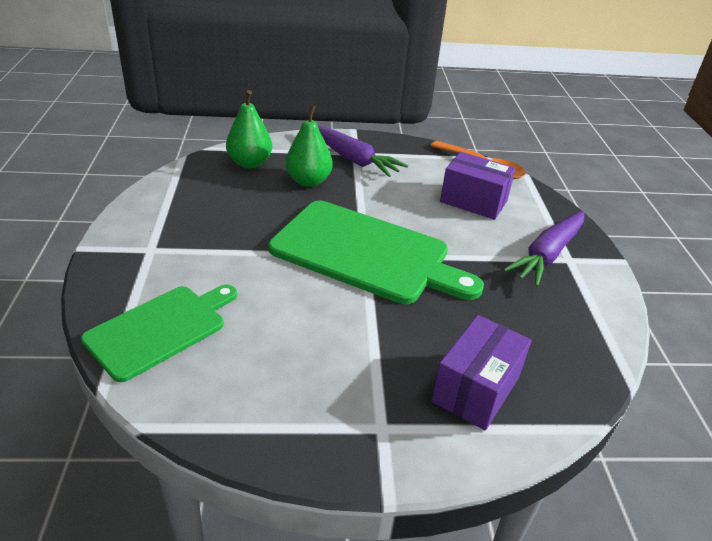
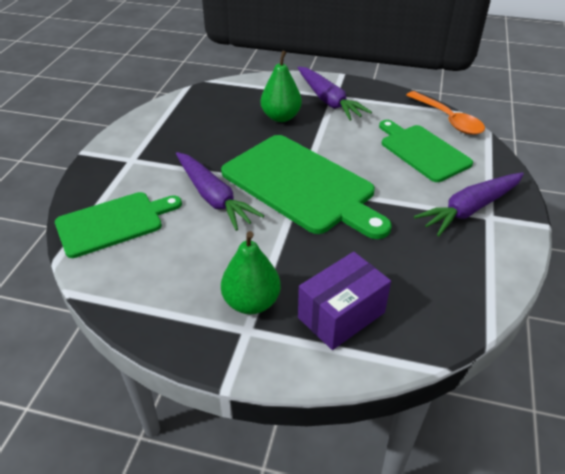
camera: 20 degrees right, 5 degrees up
(250, 163) = (239, 96): green pear -> green pear (251, 302)
(272, 280) = (213, 197): none -> purple carrot
(473, 201) = (422, 151): purple box -> green cutting board

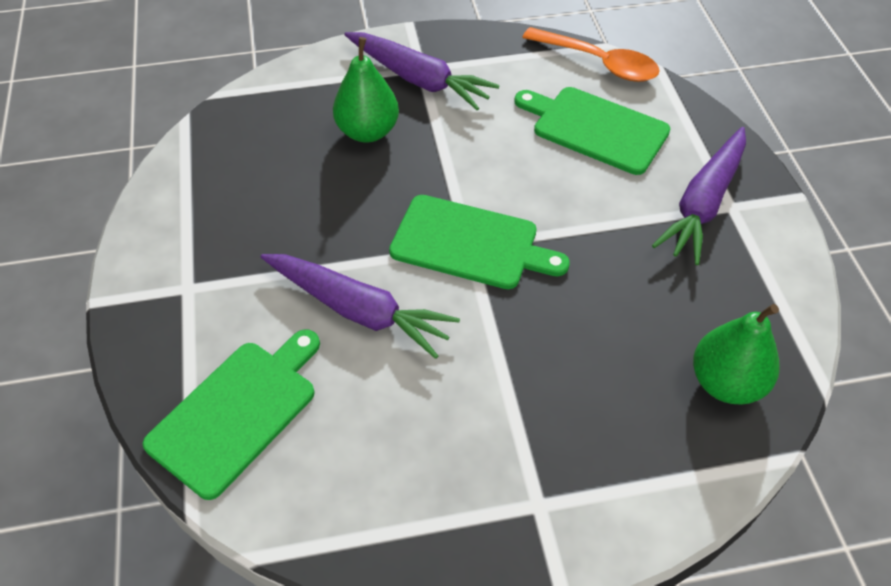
camera: 25 degrees left, 10 degrees up
(251, 302) = (518, 460): green pear -> green pear (726, 383)
(302, 185) = (470, 244): green cutting board -> green cutting board, size x0.63
(341, 315) = (641, 430): purple box -> none

